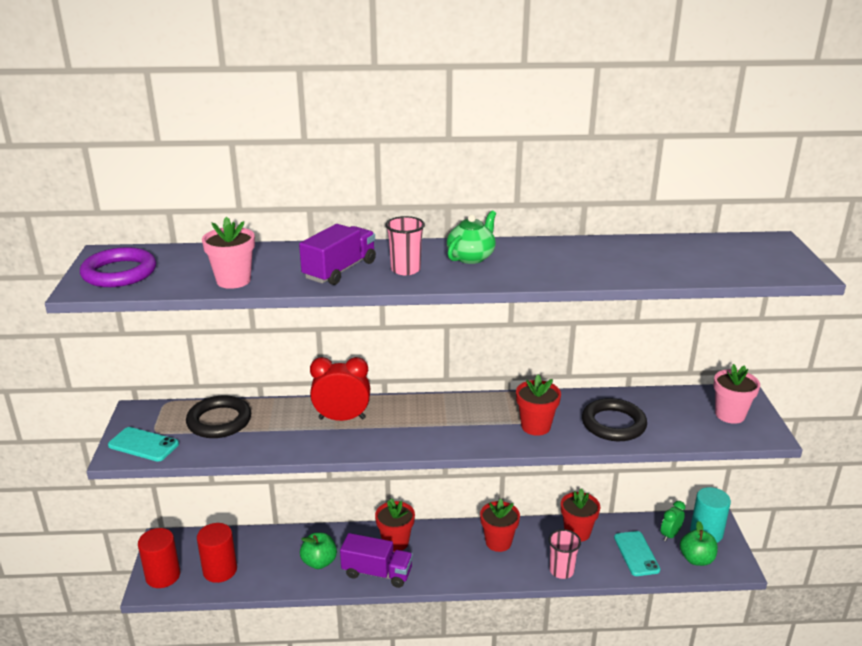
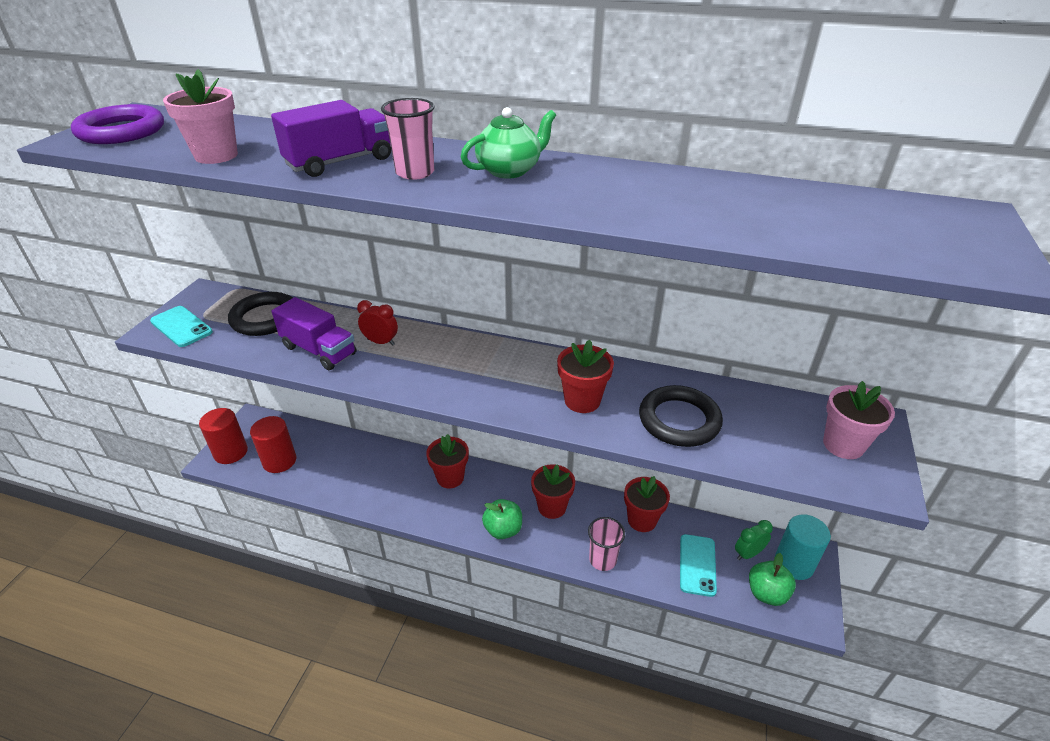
camera: 20 degrees right, 10 degrees up
(319, 562) = (369, 478): green apple -> green apple (503, 529)
(342, 418) = (381, 342): red clock -> red clock, size x0.59
(377, 572) = (415, 505): purple truck -> purple truck (319, 350)

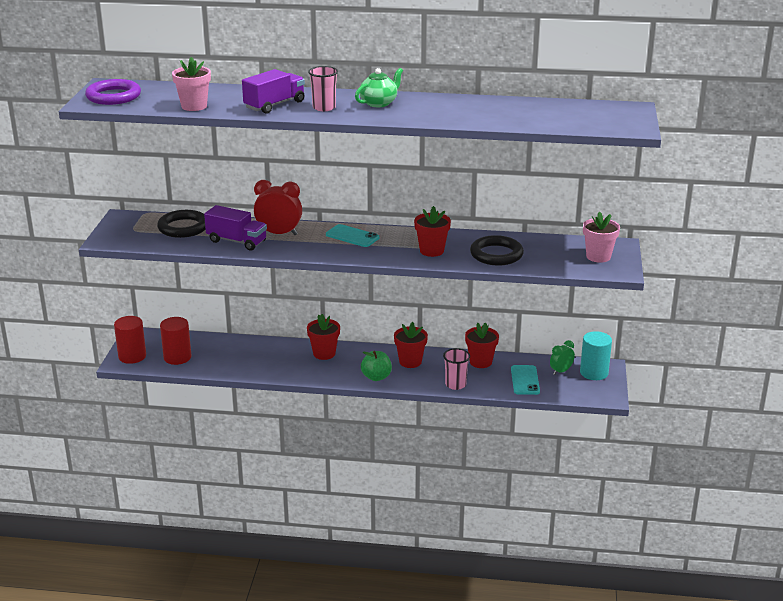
camera: 10 degrees left, 10 degrees down
(181, 327) = (123, 237): turquoise phone -> turquoise phone (352, 236)
(381, 342) = (279, 233): red clock -> red clock, size x1.68
(766, 593) = (575, 389): green apple -> none

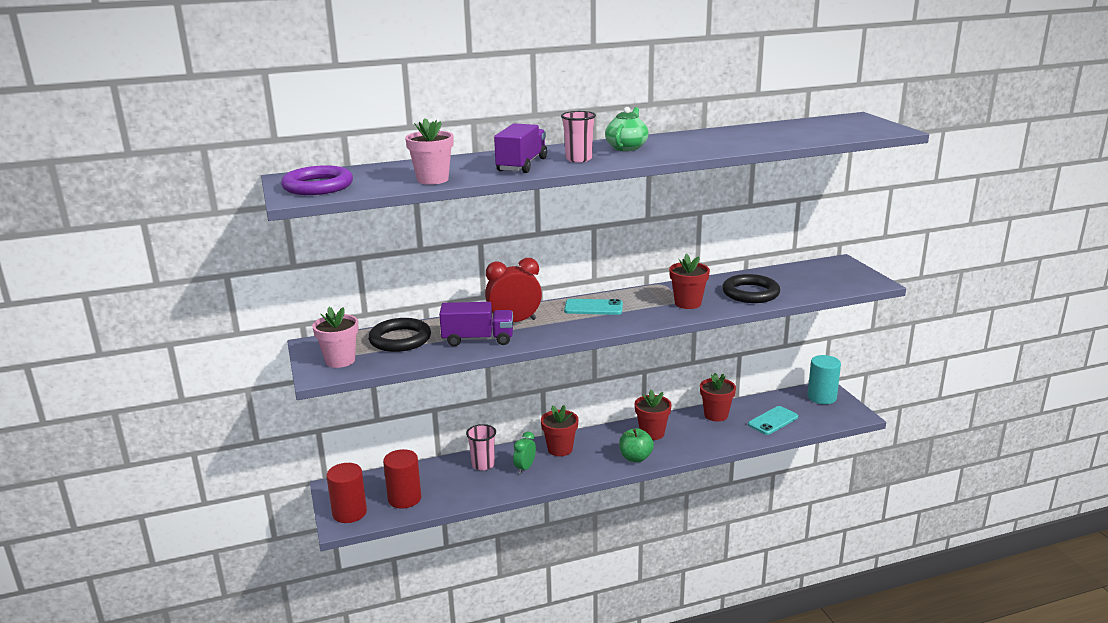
camera: 25 degrees left, 5 degrees down
(455, 384) = (717, 443): pink cup -> pink cup (483, 465)
(525, 380) = (773, 421): turquoise phone -> turquoise phone turned 75 degrees clockwise
(561, 371) = (793, 404): green clock -> green clock (525, 468)
(598, 256) = (838, 275): pink flower pot -> pink flower pot (340, 360)

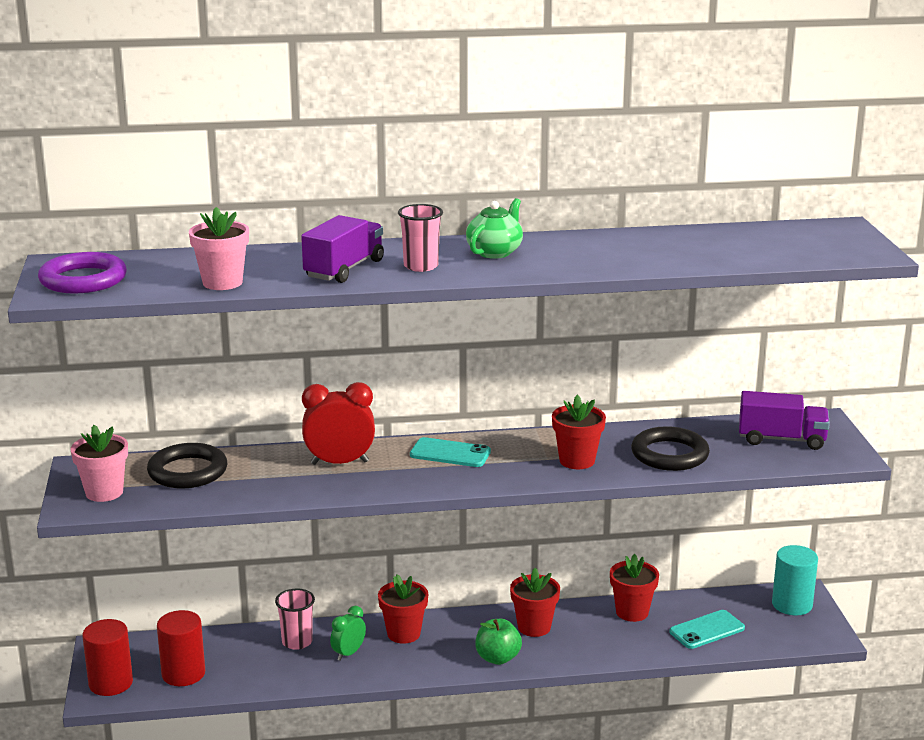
camera: 10 degrees right, 0 degrees up
(478, 339) = (282, 482): purple truck -> purple truck (781, 439)

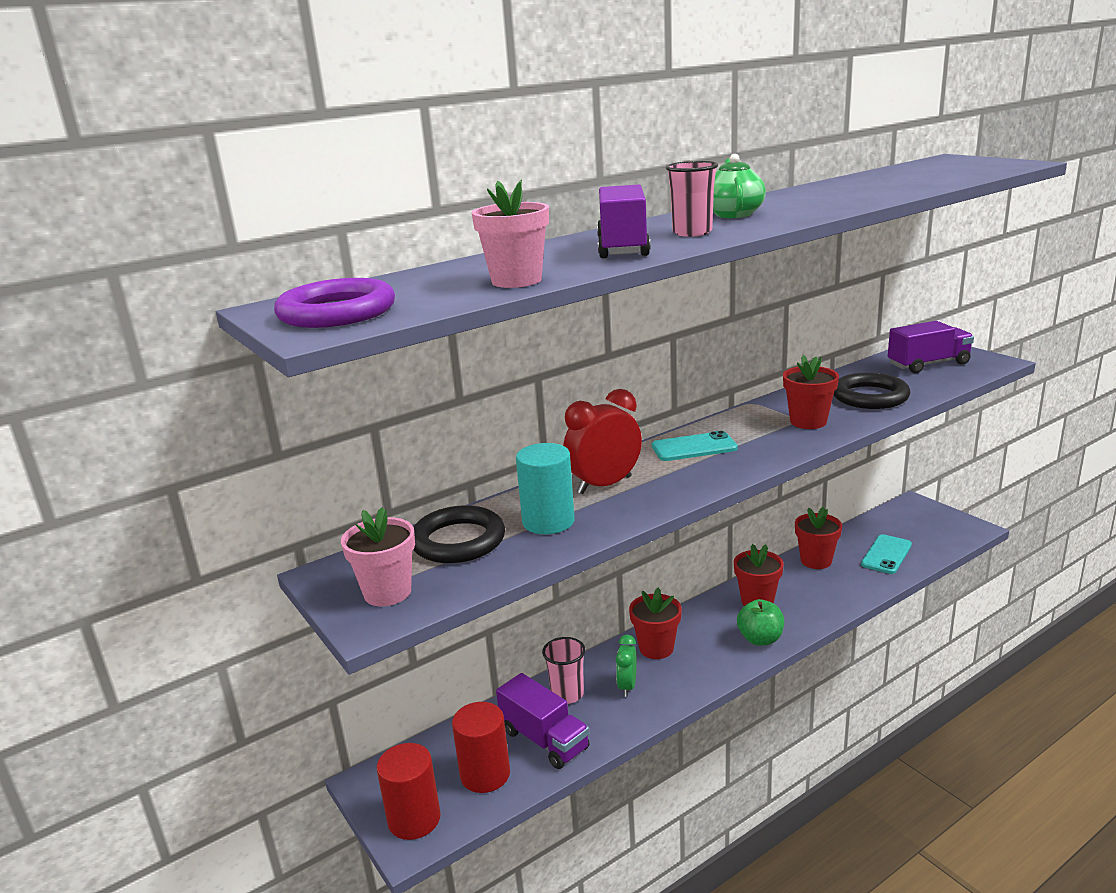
camera: 25 degrees left, 0 degrees up
(247, 667) = (544, 740): none -> purple truck
(792, 604) = (917, 514): turquoise cylinder -> turquoise cylinder (548, 522)

